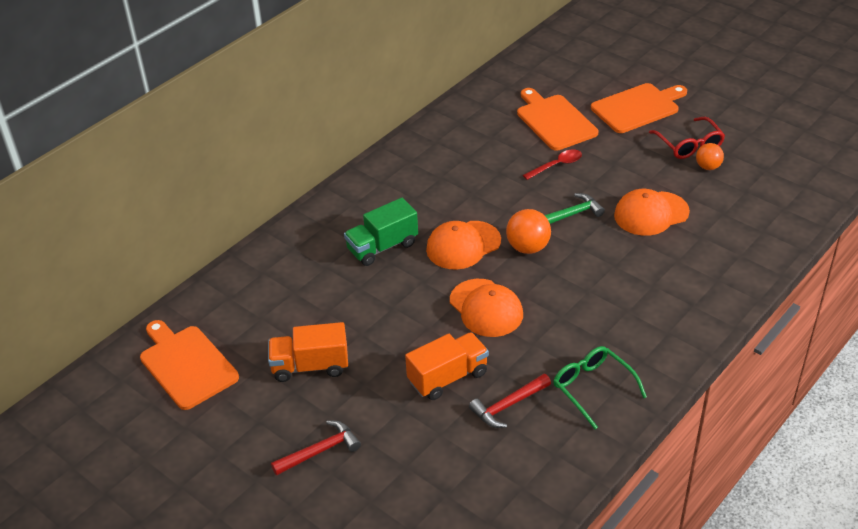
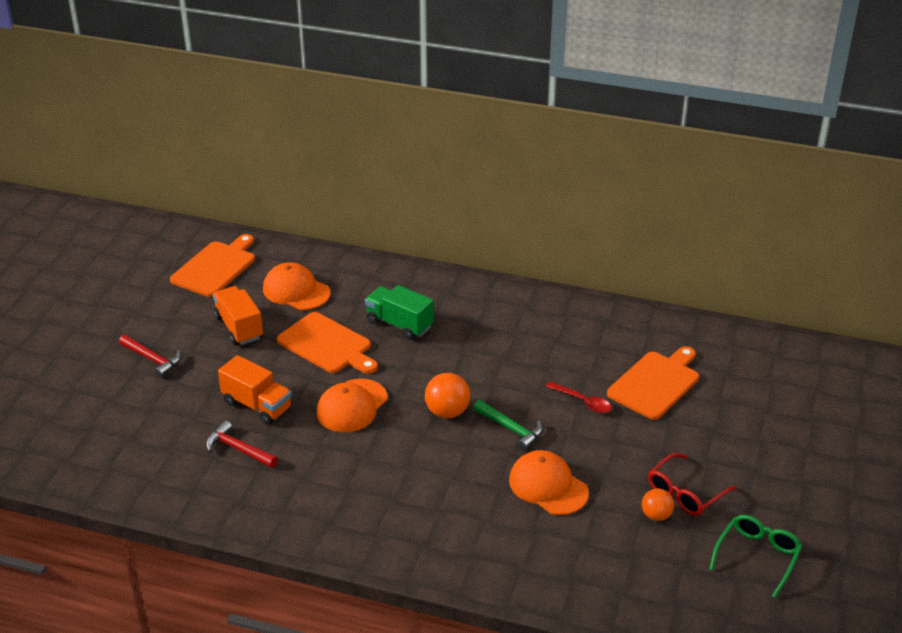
camera: 65 degrees right, 5 degrees down
(463, 245) = (428, 371): orange cap -> orange cap (296, 291)
(592, 388) = (280, 497): green glasses -> green glasses (757, 556)
(637, 107) = (725, 439): orange cutting board -> orange cutting board (327, 345)

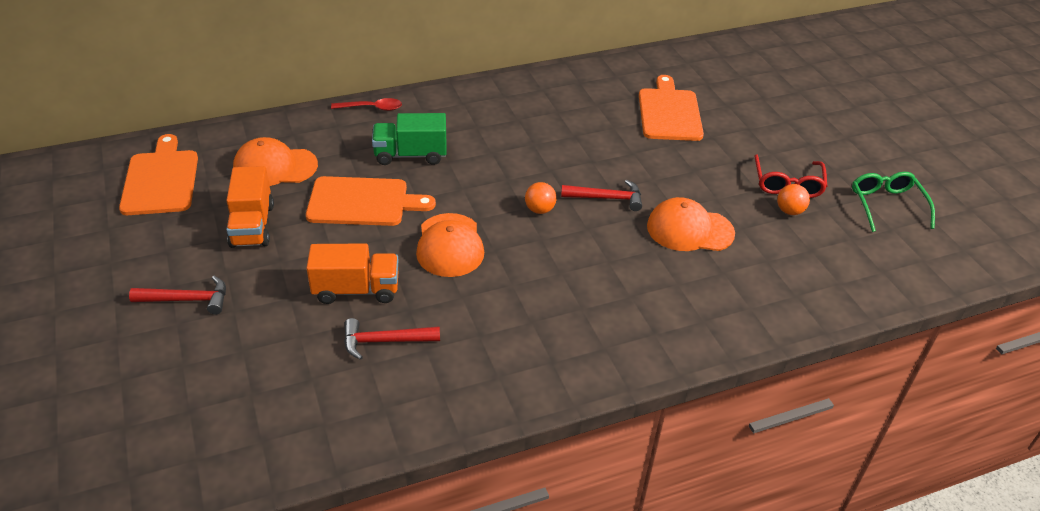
camera: 40 degrees left, 5 degrees up
(239, 327) = (252, 225): orange truck -> orange truck turned 120 degrees counterclockwise
(447, 412) = (539, 210): orange ball -> orange ball, size x0.65
(511, 429) = (607, 198): green hammer -> red hammer
(583, 402) = (635, 150): red spoon -> red spoon (372, 108)

